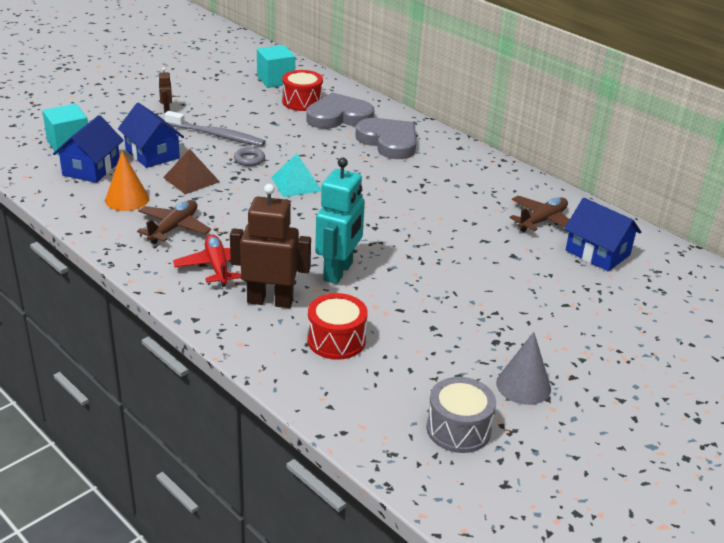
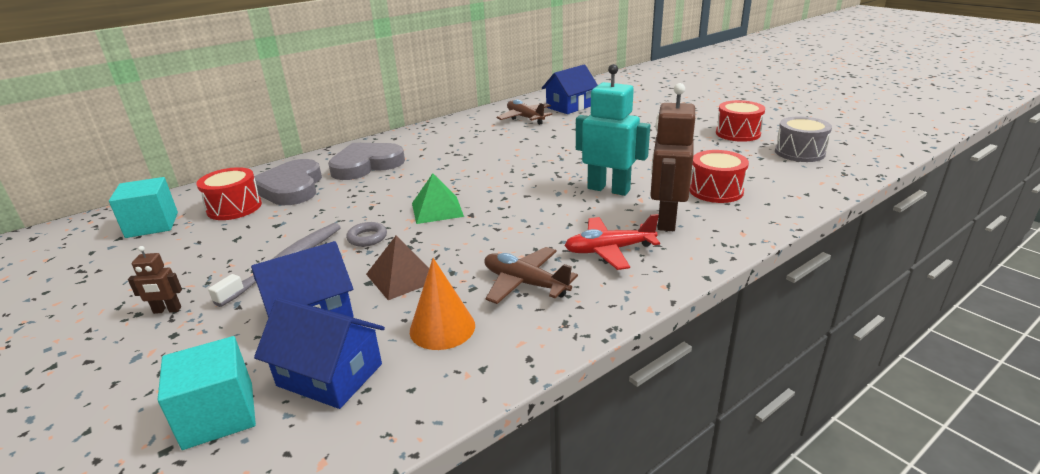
camera: 80 degrees left, 5 degrees down
(296, 184) = (437, 209): turquoise pyramid -> green pyramid
(523, 385) = (738, 133): grey cone -> red drum

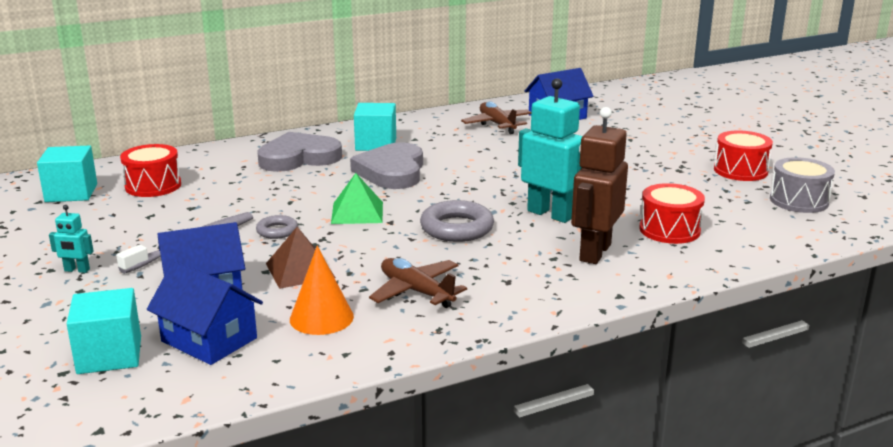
camera: 10 degrees right, 5 degrees down
(167, 310) = (77, 270): brown robot -> turquoise robot
(291, 187) = (214, 172): grey heart -> grey heart (392, 171)
(430, 145) = (376, 144): none -> turquoise cube
(534, 213) = (457, 228): none -> grey ring
(609, 250) = (517, 273): red plane -> none

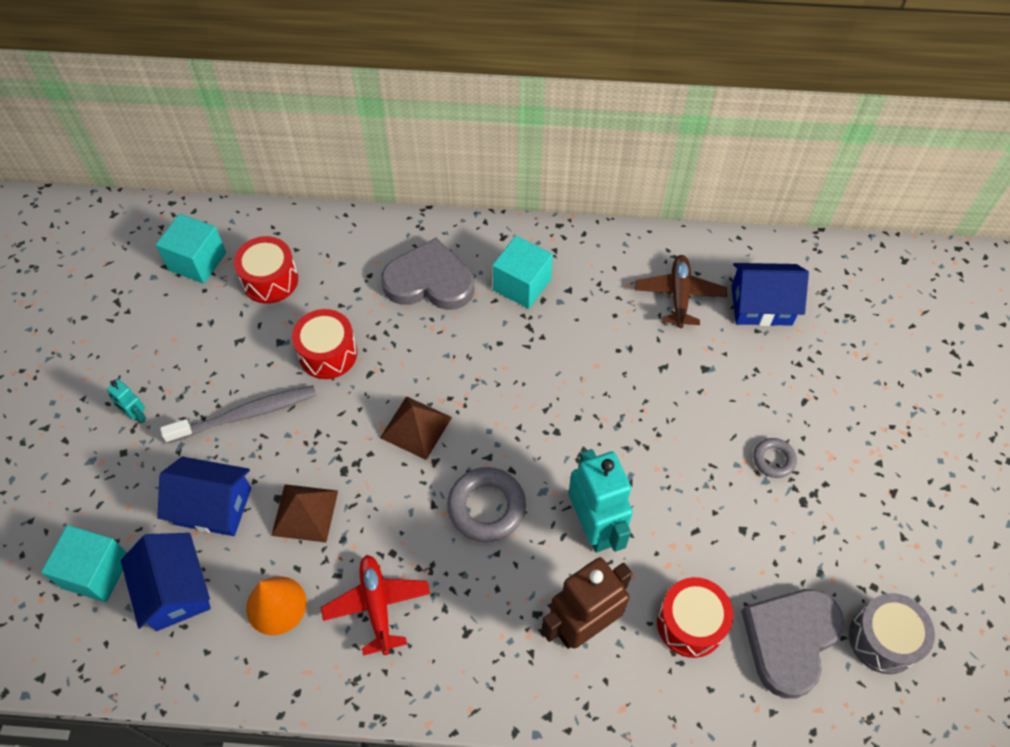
camera: 30 degrees right, 35 degrees up
(277, 231) = (326, 427): grey ring -> grey ring (773, 459)
(357, 212) = (416, 427): green pyramid -> brown pyramid
(392, 171) = (500, 356): grey heart -> grey heart (790, 640)
(416, 291) = (377, 606): brown plane -> red plane
(740, 170) = (873, 538): red drum -> red drum (328, 353)

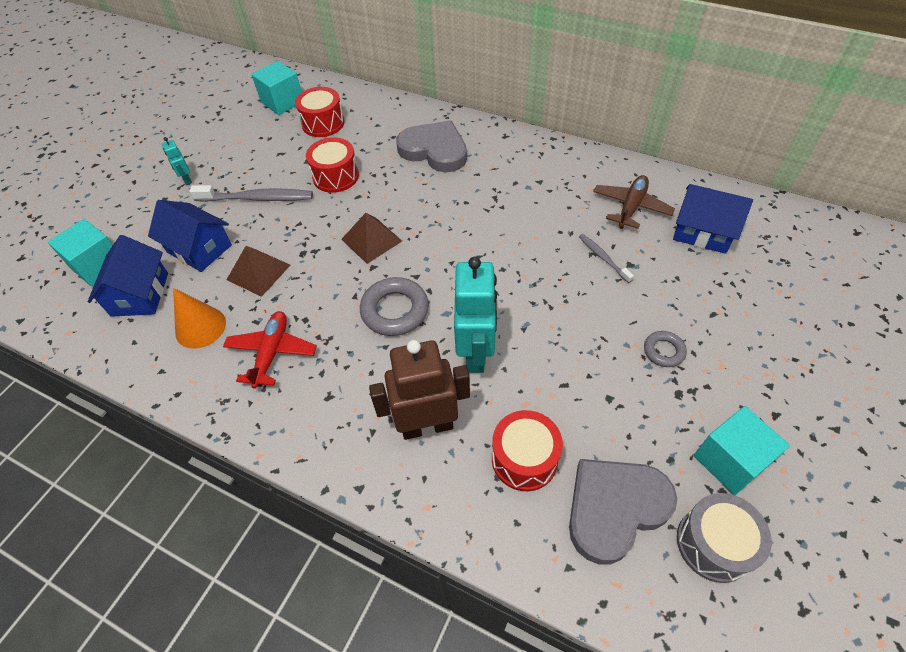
camera: 25 degrees right, 5 degrees down
(522, 284) = (503, 169): turquoise cube -> turquoise cube (730, 460)
(675, 369) = (603, 258): none -> grey toothbrush

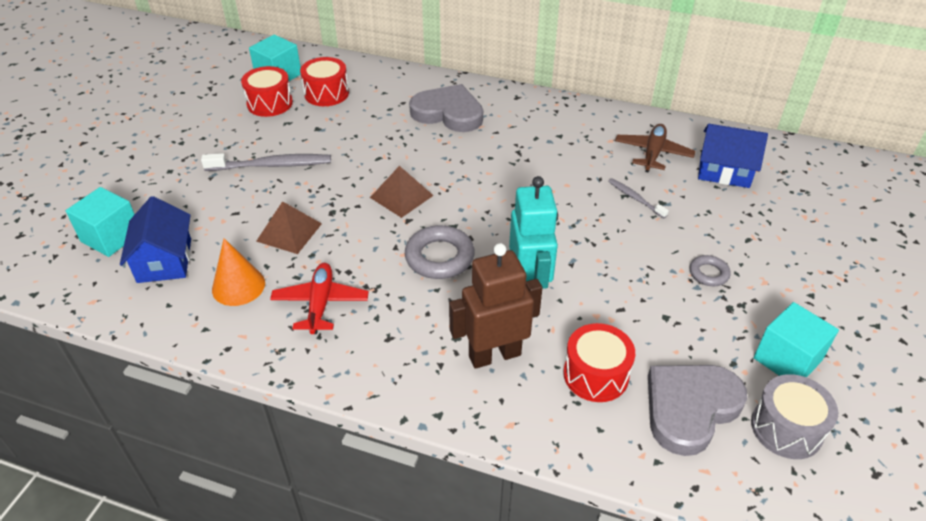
camera: 10 degrees left, 10 degrees down
(186, 179) = (190, 151): turquoise robot -> none
(199, 248) = (220, 214): blue house -> none
(336, 176) = (351, 141): red drum -> red drum (270, 103)

